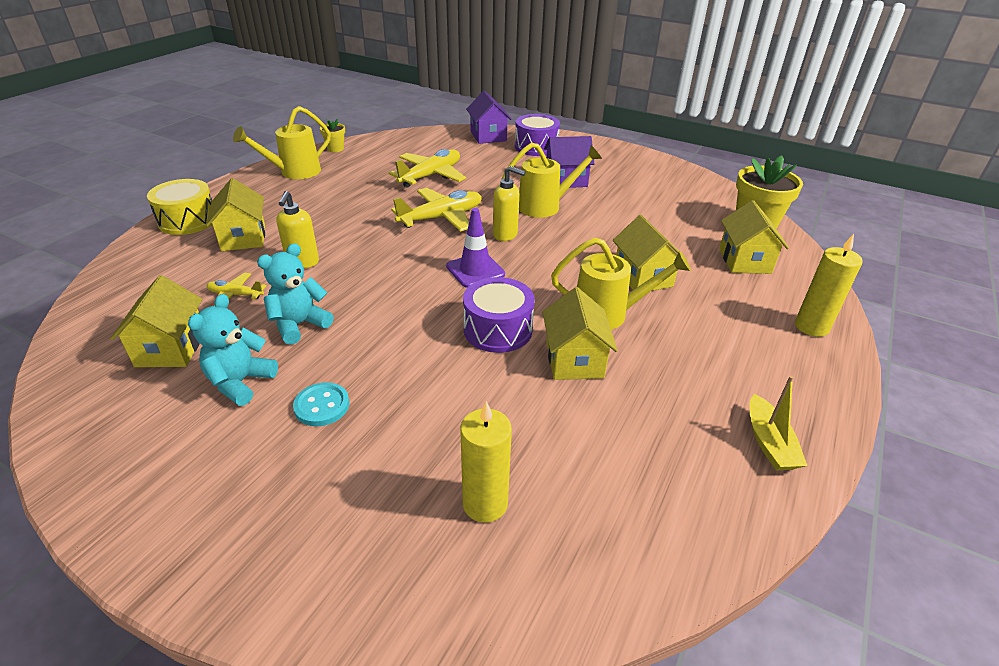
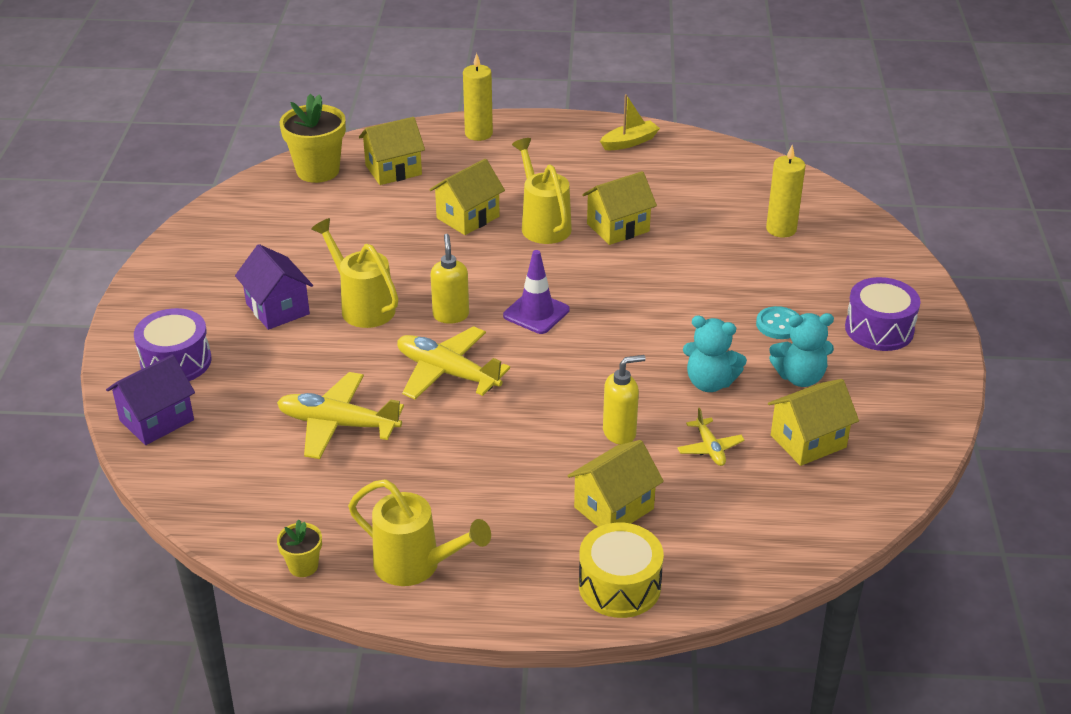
camera: 115 degrees left, 0 degrees up
(498, 329) = (615, 273): purple drum -> purple drum (879, 329)

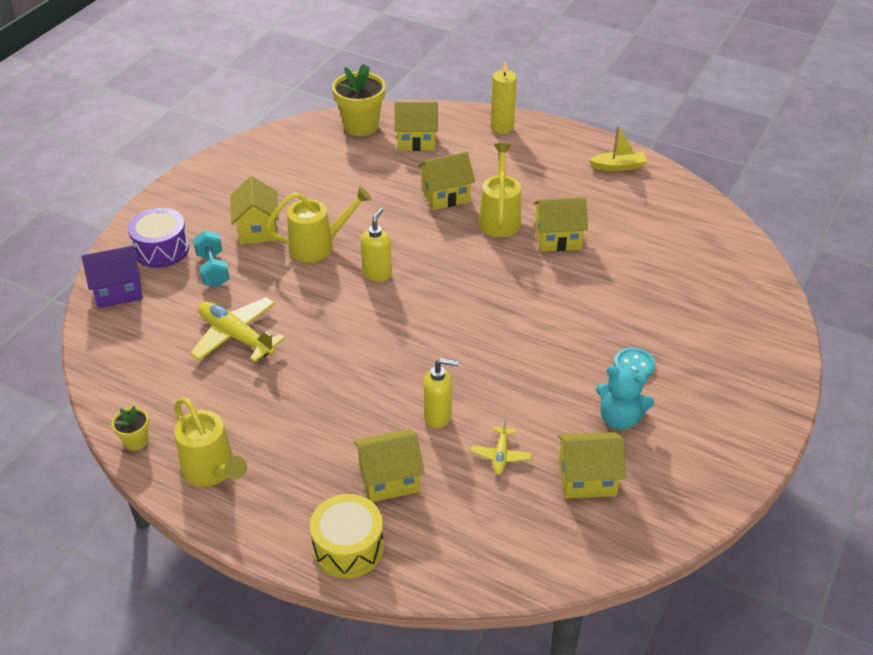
camera: 25 degrees right, 5 degrees up
(256, 365) = (213, 270): none -> turquoise dumbbell
(277, 309) = (257, 229): purple house -> yellow house
(363, 306) = (318, 246): yellow watering can -> yellow watering can turned 90 degrees clockwise
(447, 372) = (342, 320): yellow plane -> none
(536, 313) = (443, 292): purple traffic cone -> none
(710, 383) = (540, 398): turquoise teddy bear -> none
(781, 229) = (695, 280): yellow candle -> none
(879, 329) = (720, 398): purple drum -> none

